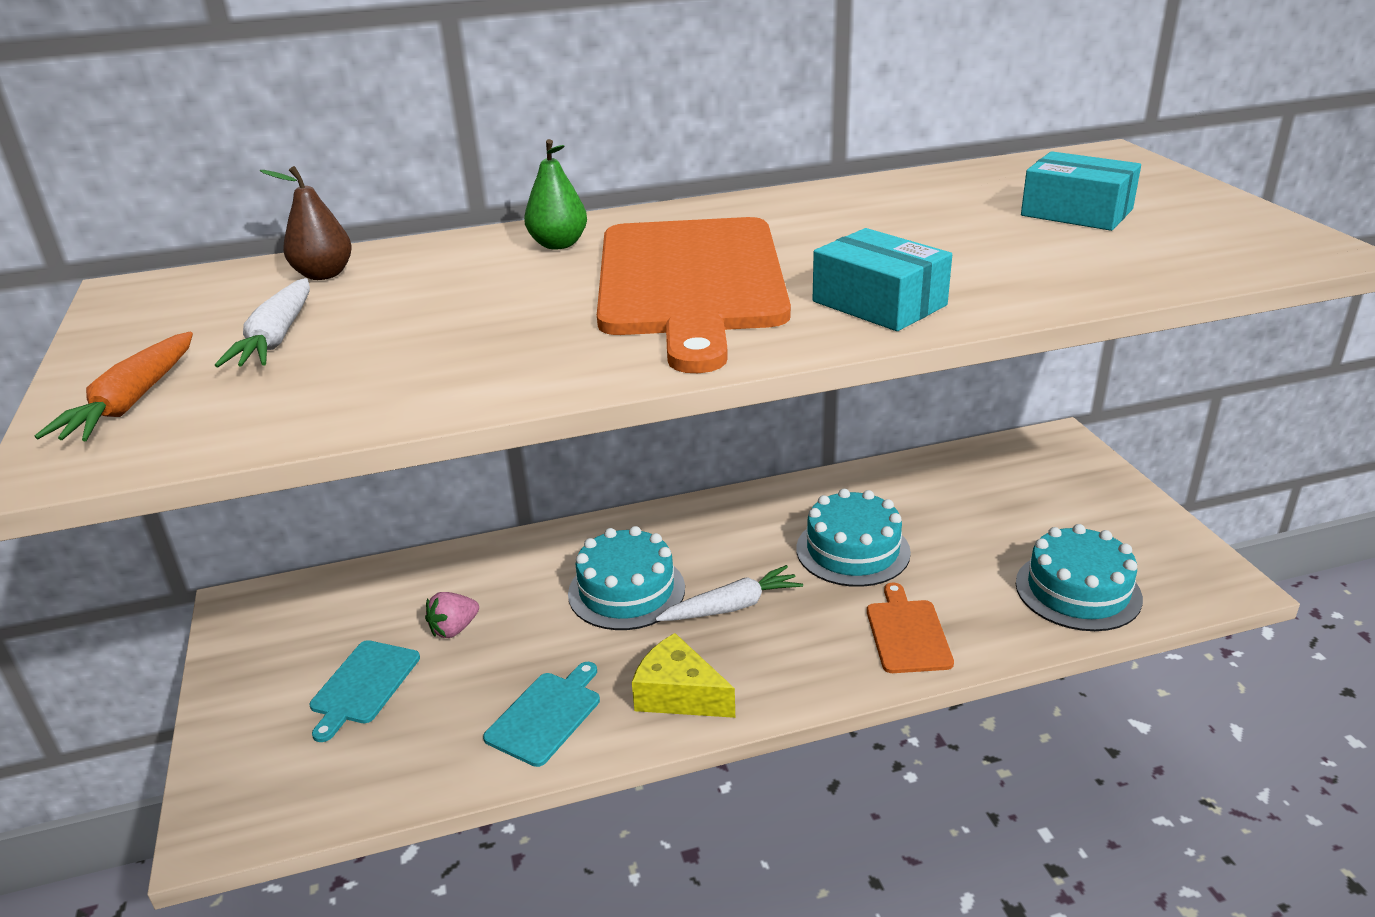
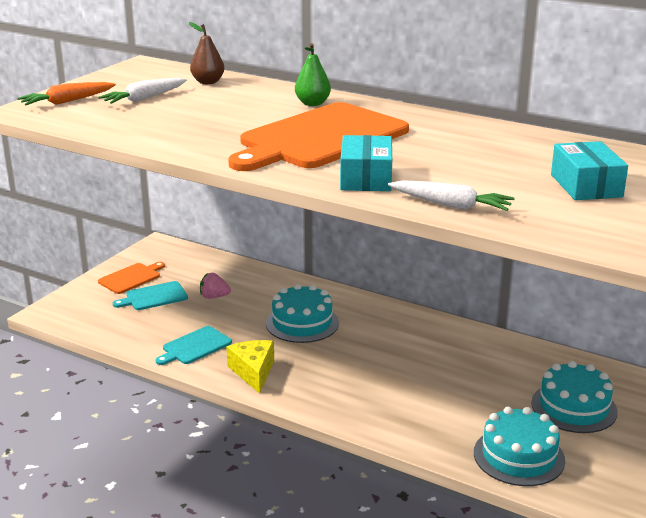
camera: 45 degrees right, 5 degrees down
(546, 715) = (195, 346): turquoise cutting board -> turquoise cutting board turned 150 degrees clockwise
(731, 607) = (334, 356): white carrot -> white carrot (451, 205)
(852, 550) = (435, 369): turquoise cake -> turquoise cake (574, 407)
(907, 633) = (392, 415): orange cutting board -> orange cutting board (131, 278)

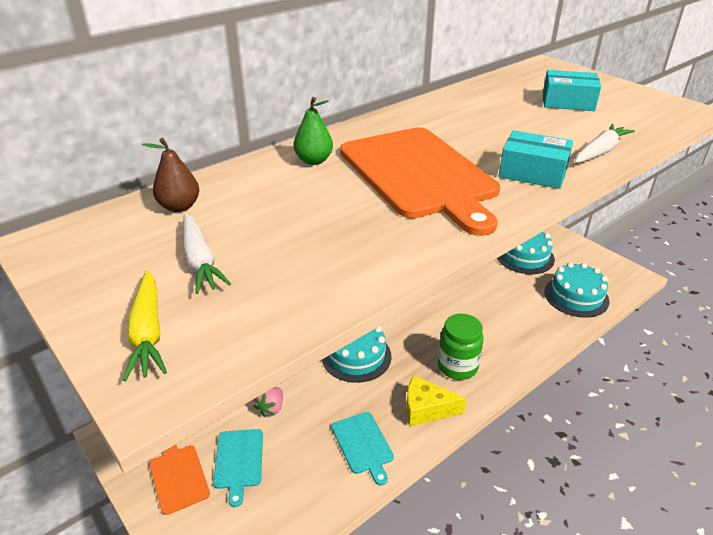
camera: 70 degrees left, 10 degrees up
(67, 101) = (148, 332): orange carrot -> yellow carrot
(324, 381) = (457, 366): none -> green jar

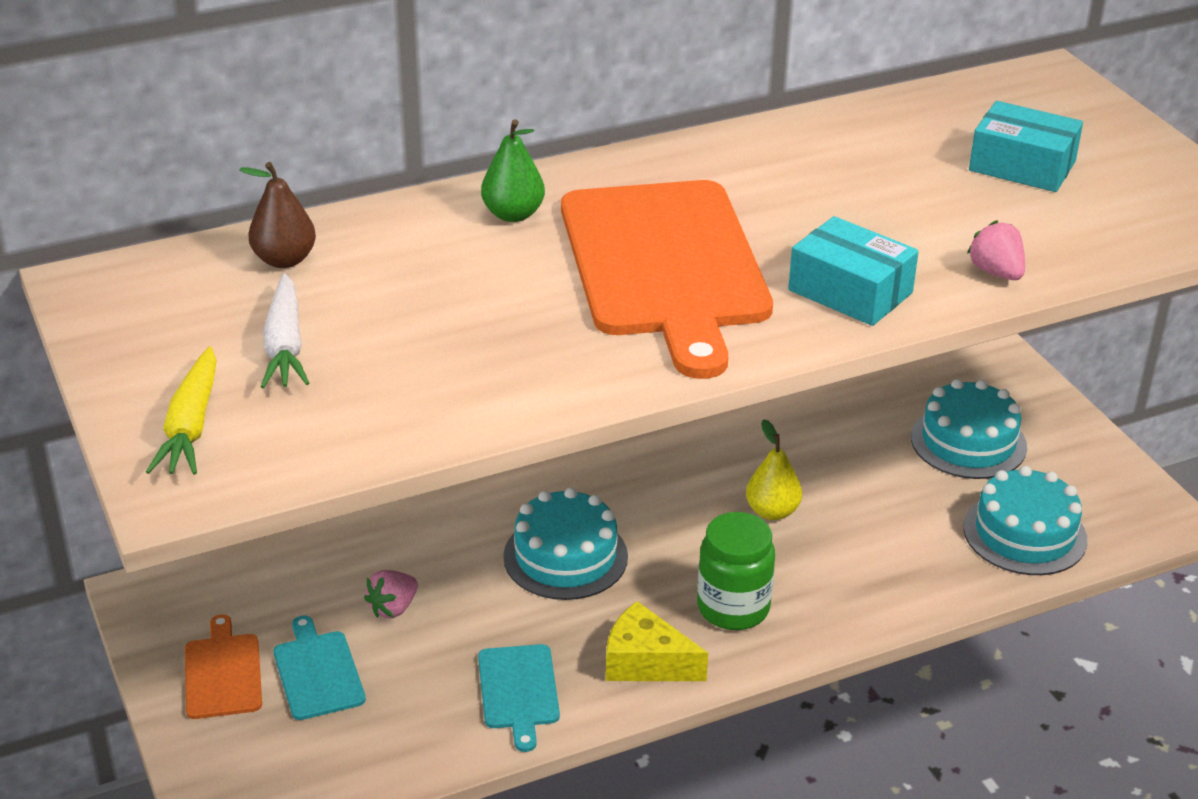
camera: 15 degrees right, 0 degrees up
(238, 461) = (318, 672): turquoise cutting board -> turquoise cutting board turned 150 degrees clockwise
(451, 309) = (772, 511): none -> yellow pear
(600, 151) = (996, 272): white carrot -> pink strawberry

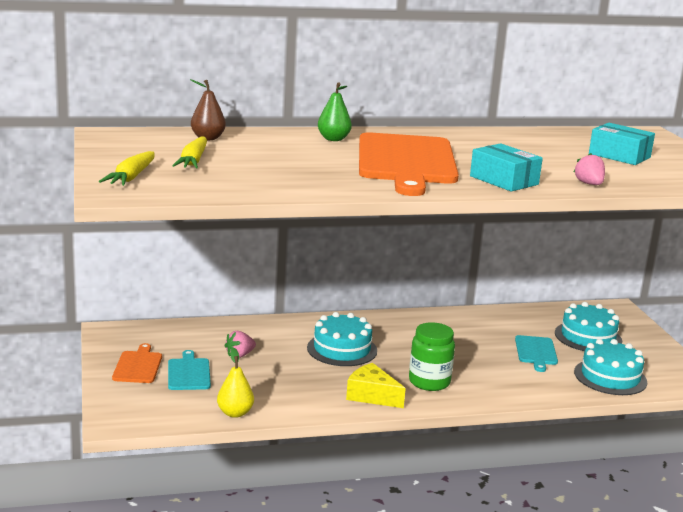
camera: 10 degrees right, 15 degrees down
(285, 345) = (193, 161): white carrot -> yellow carrot
(518, 691) = (295, 396): turquoise cutting board -> turquoise cutting board (536, 352)
(772, 511) = (465, 348): yellow pear -> yellow pear (235, 413)

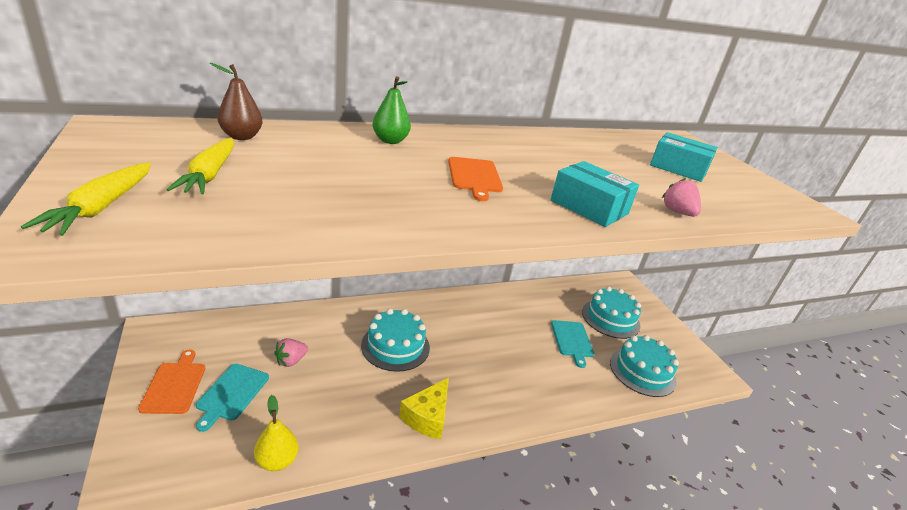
camera: 10 degrees left, 10 degrees up
(189, 373) = (231, 393): turquoise cutting board -> turquoise cutting board turned 150 degrees counterclockwise
(371, 396) = (427, 417): yellow cheese -> yellow cheese turned 90 degrees counterclockwise
(406, 162) = (474, 176): orange cutting board -> orange cutting board, size x0.45
(429, 382) = (482, 390): green jar -> none

